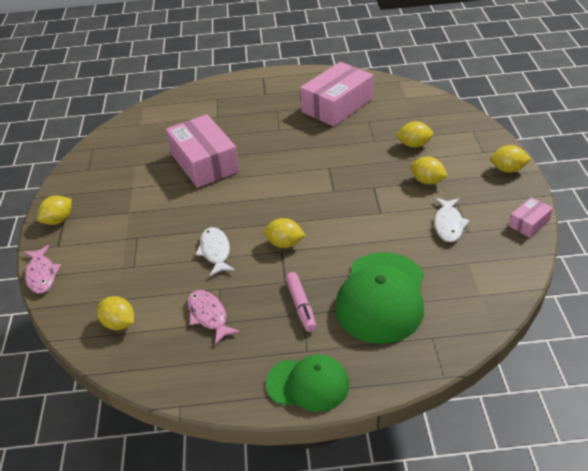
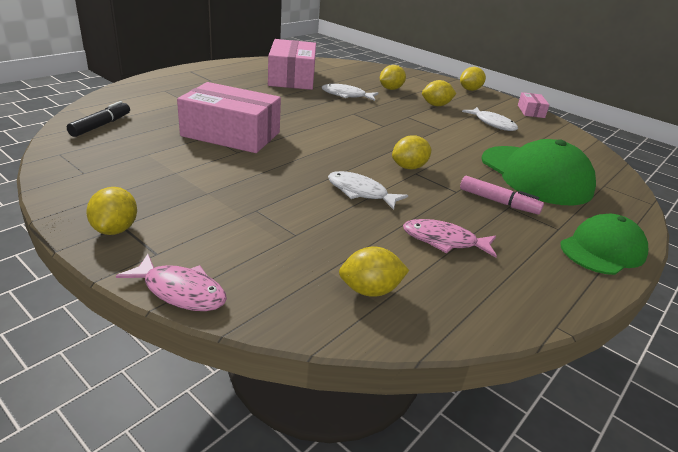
camera: 50 degrees left, 10 degrees down
(138, 128) = (101, 125): none -> black marker
(355, 142) = (346, 95): none -> white fish

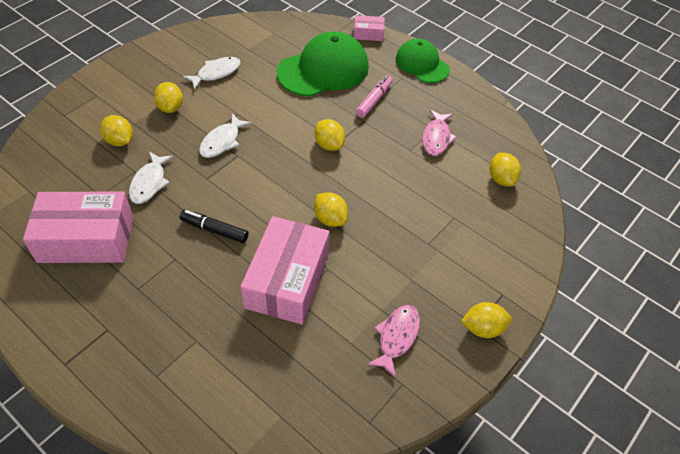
camera: 90 degrees left, 20 degrees up
(101, 125) = (290, 409): black marker -> black marker (214, 230)
(180, 291) = (535, 272): pink fish -> pink fish (397, 337)
(360, 192) = (382, 179): white fish -> white fish (222, 141)
(470, 90) = (113, 72): yellow lemon -> yellow lemon (330, 219)
(531, 111) = (176, 38): pink box -> pink box (368, 34)

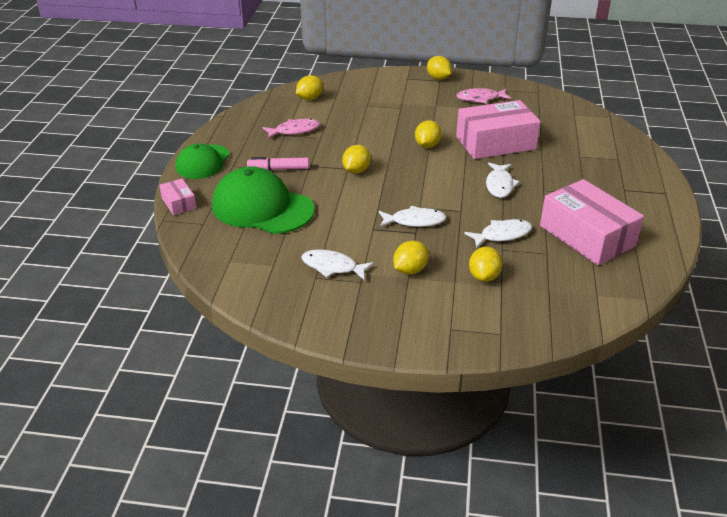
camera: 120 degrees left, 15 degrees down
(214, 230) = (499, 185): black marker -> white fish

